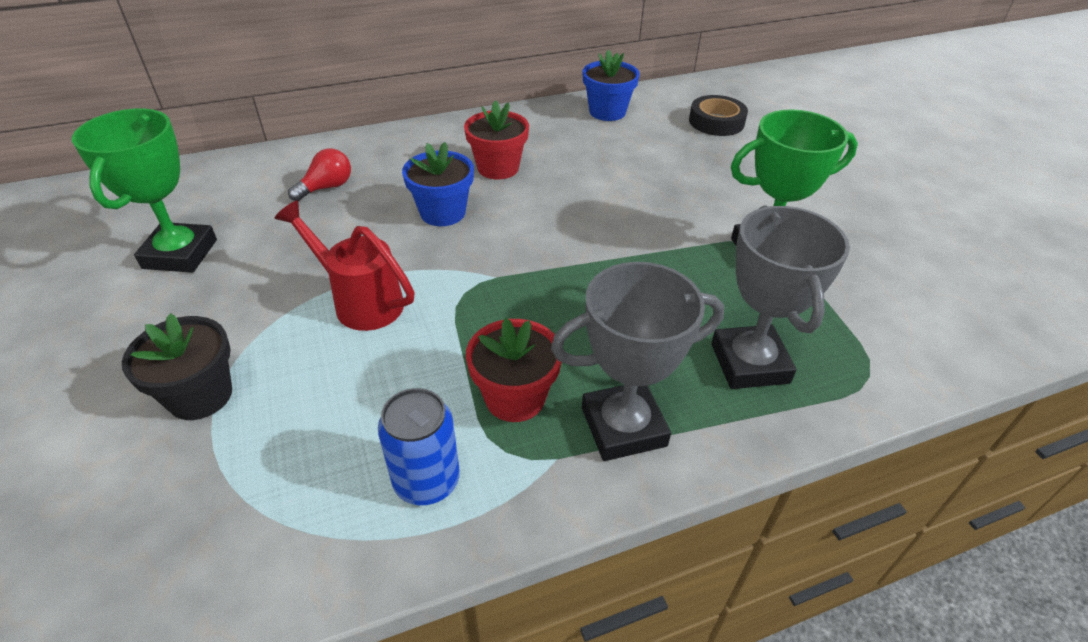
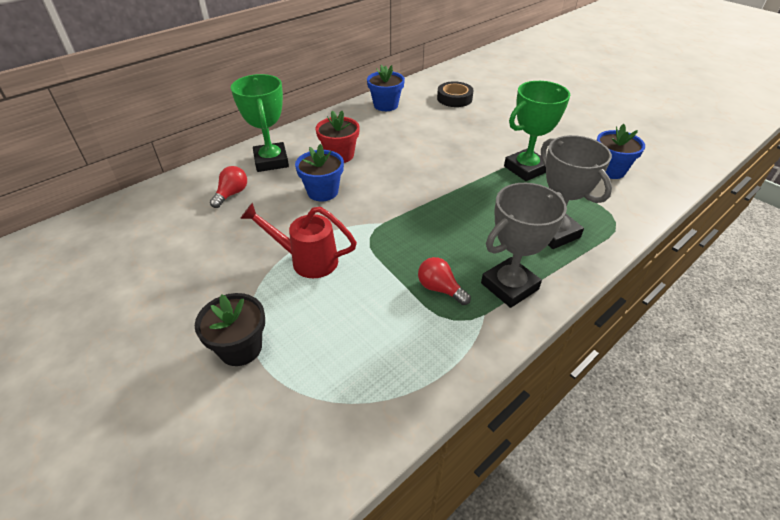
camera: 20 degrees left, 0 degrees up
(180, 254) = (156, 263): green trophy -> green trophy (271, 161)
(426, 481) = (420, 350): blue can -> none
(515, 398) = (440, 289): red flower pot -> red light bulb
(910, 288) = (610, 170): none -> blue flower pot

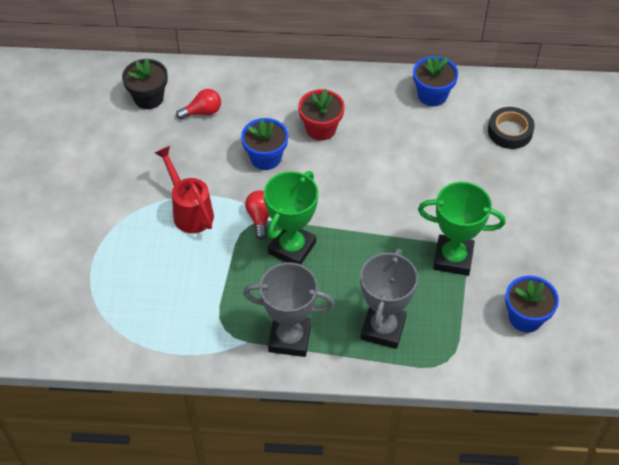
camera: 45 degrees right, 10 degrees up
(240, 348) = (91, 243): black flower pot -> black flower pot (148, 98)
(271, 161) = (263, 97): green trophy -> green trophy (292, 248)
(440, 289) = (244, 302): red light bulb -> red light bulb (260, 218)

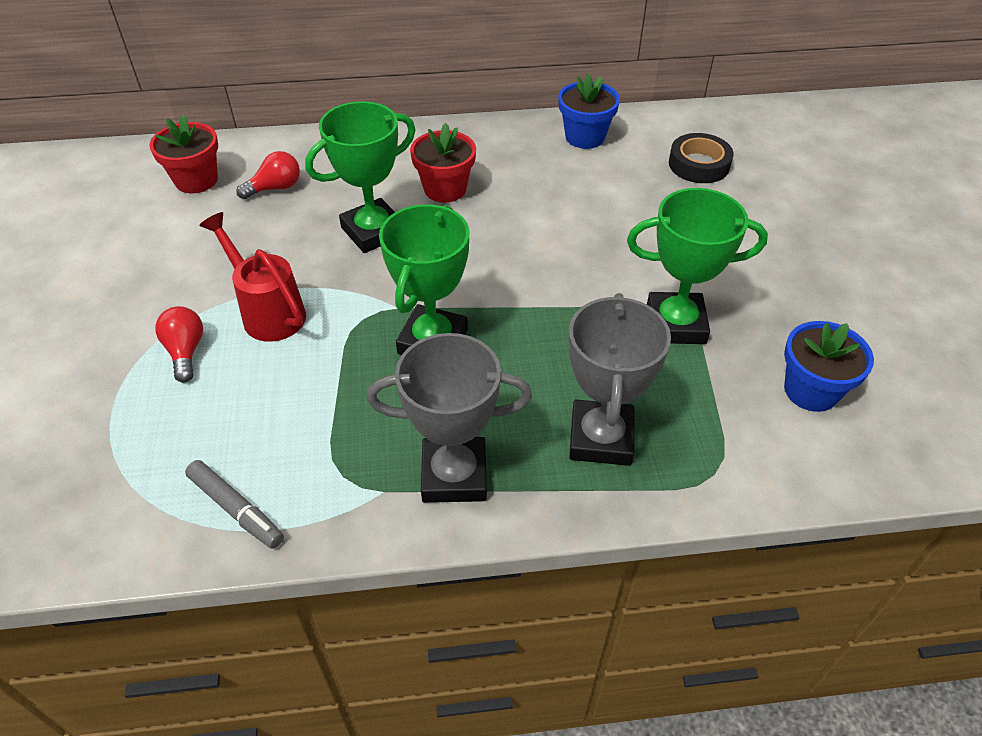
camera: 10 degrees left, 5 degrees down
(148, 98) = (196, 180): black flower pot -> red flower pot
(161, 339) = (236, 509): none -> grey marker
(260, 218) = (377, 308): red light bulb -> red light bulb (186, 351)
(265, 158) = (373, 231): blue flower pot -> green trophy

